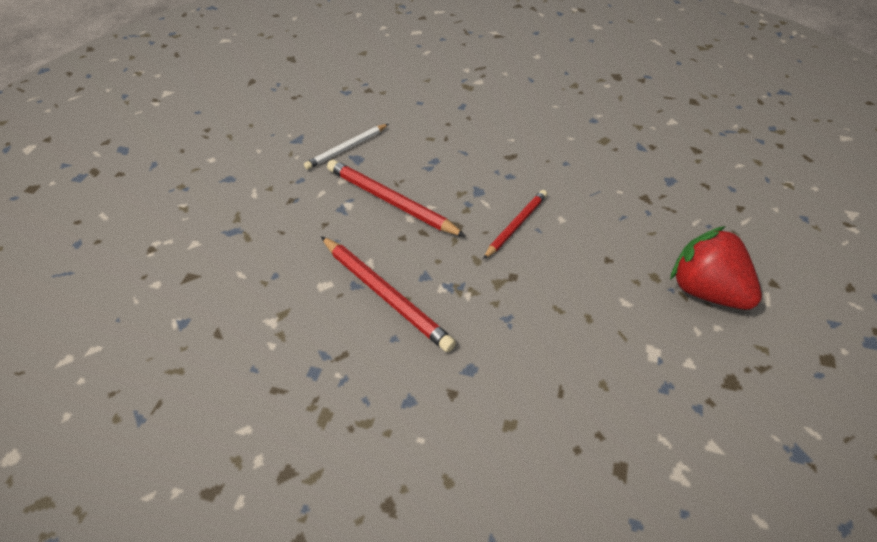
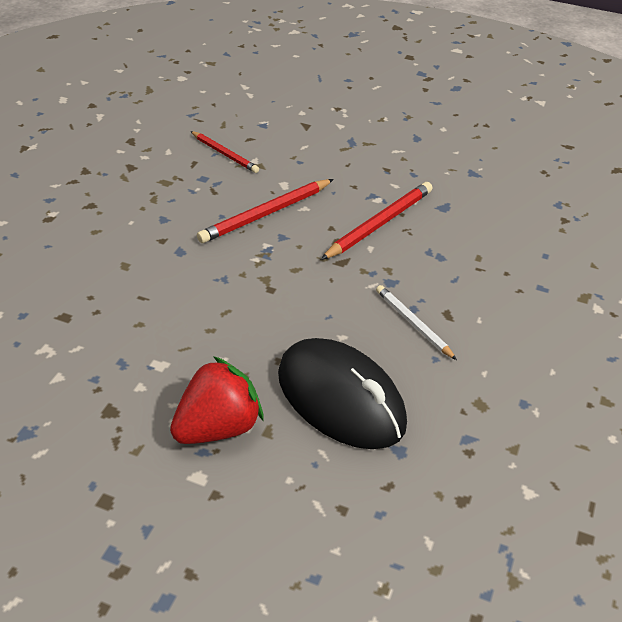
camera: 95 degrees right, 5 degrees down
(347, 148) = (459, 201): white pencil -> white pencil (413, 324)
(516, 225) = (336, 301): red pencil -> red pencil (224, 154)
(635, 215) = (340, 399): none -> black mouse

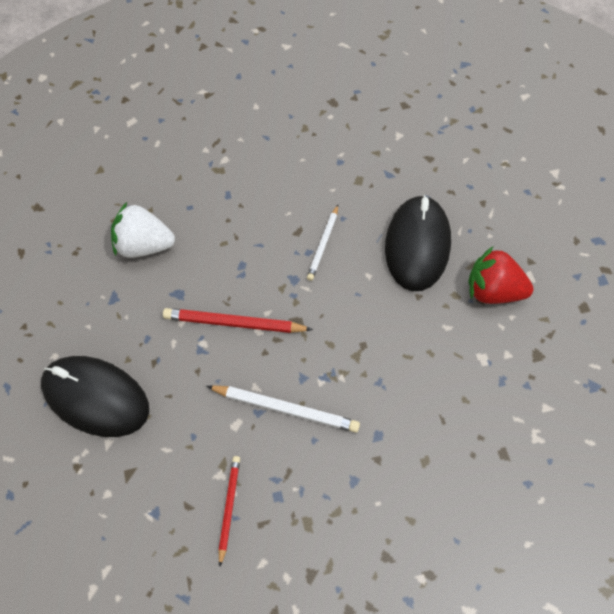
camera: 125 degrees left, 20 degrees up
(266, 214) = (285, 409): red pencil -> white pencil
(384, 133) = (96, 397): none -> black mouse
(519, 209) = (144, 245): none -> white strawberry

